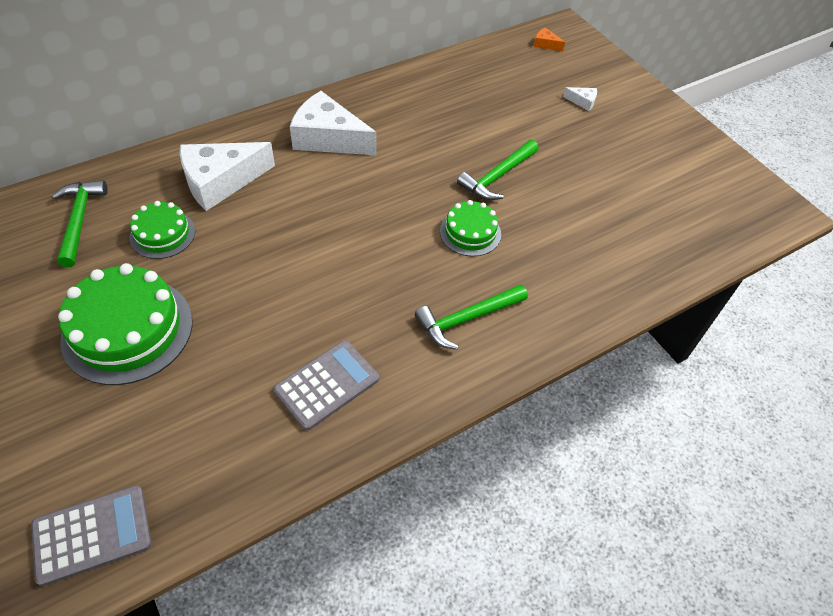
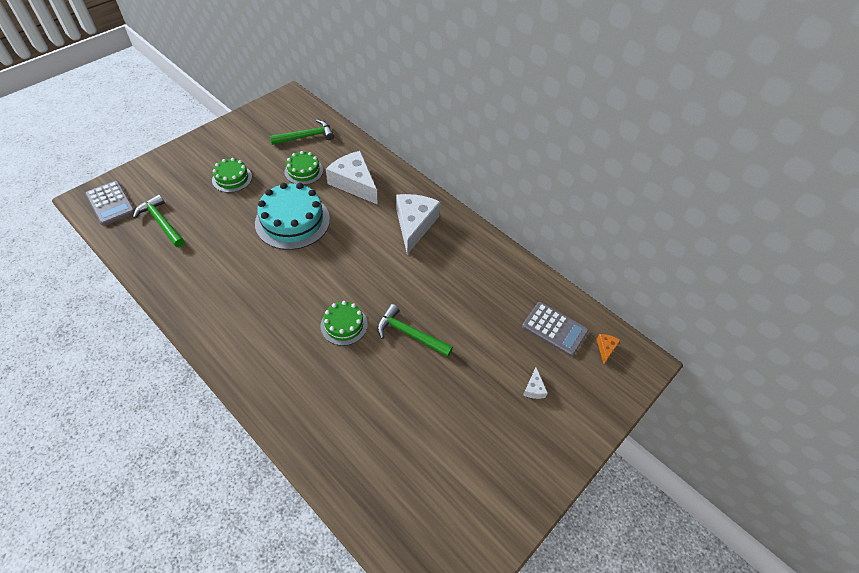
camera: 75 degrees right, 0 degrees up
(128, 330) = (232, 178): green cake -> green cake, size x0.56
(266, 261) = (292, 221): none -> turquoise cake
(327, 385) = (202, 271): grey calculator -> grey calculator (554, 329)
(467, 319) = (261, 335): green hammer -> green hammer (161, 222)

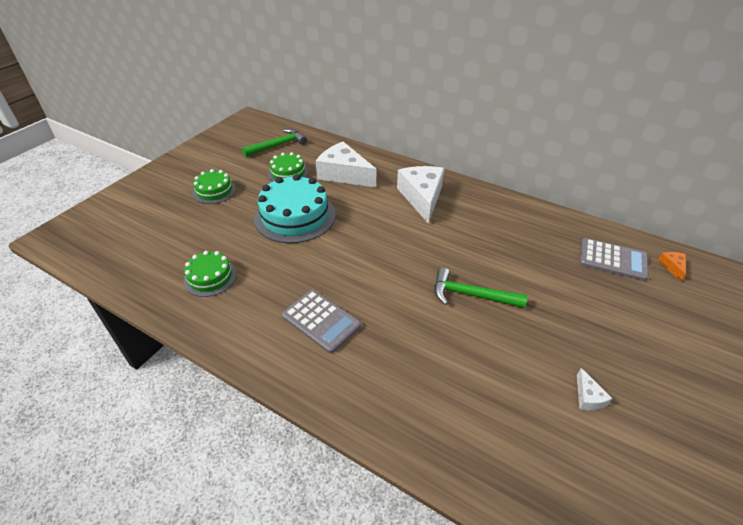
camera: 10 degrees left, 10 degrees down
(110, 203) = (82, 236): grey calculator -> grey calculator (321, 321)
(161, 222) = (148, 243): green hammer -> none
(344, 325) = (396, 301): green cake -> green cake (210, 277)
(534, 388) = (629, 319): white cheese -> white cheese (588, 397)

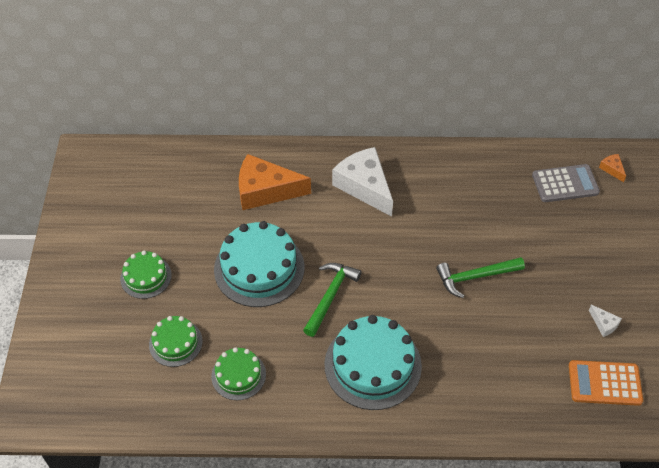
camera: 30 degrees left, 10 degrees up
(278, 145) = (158, 181): green hammer -> green hammer (330, 296)
(288, 173) = (204, 216): green cake -> green cake (175, 343)
(321, 321) = (372, 365): grey calculator -> turquoise cake
(344, 174) = (265, 190): white cheese -> orange cheese
(554, 459) = (604, 383): none -> orange calculator

